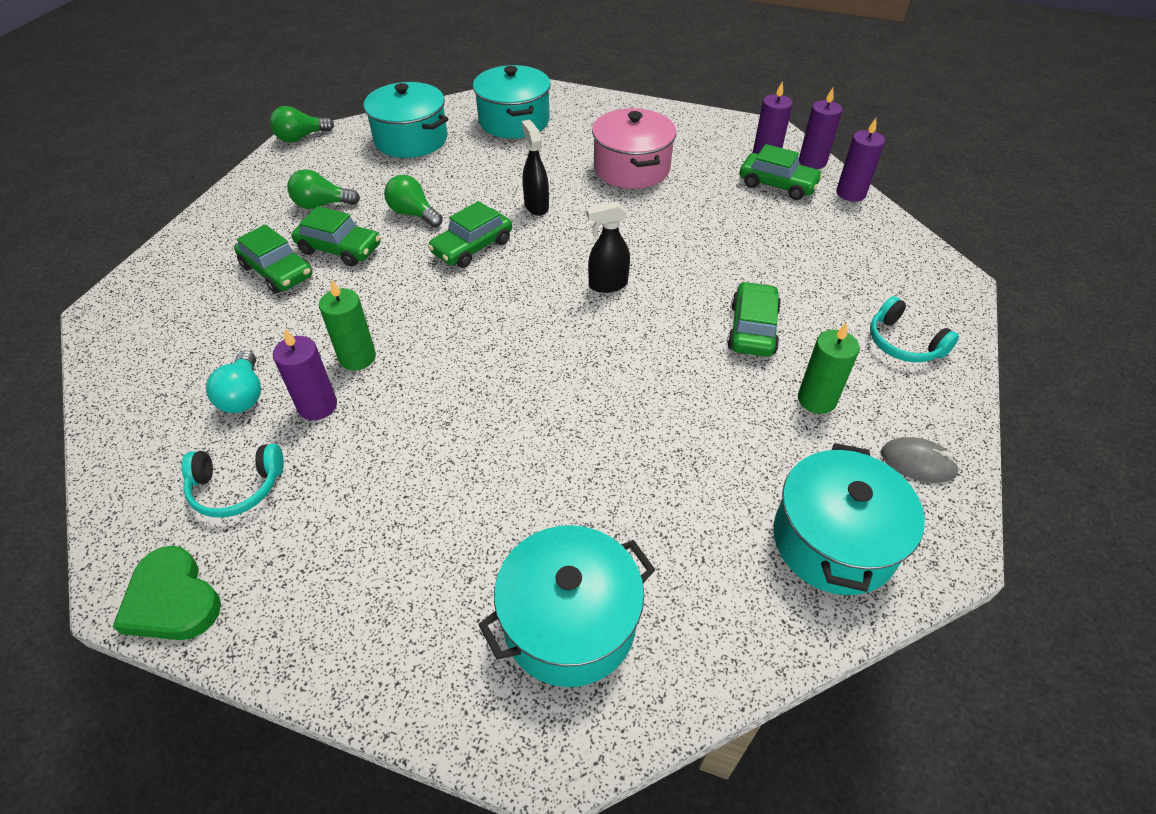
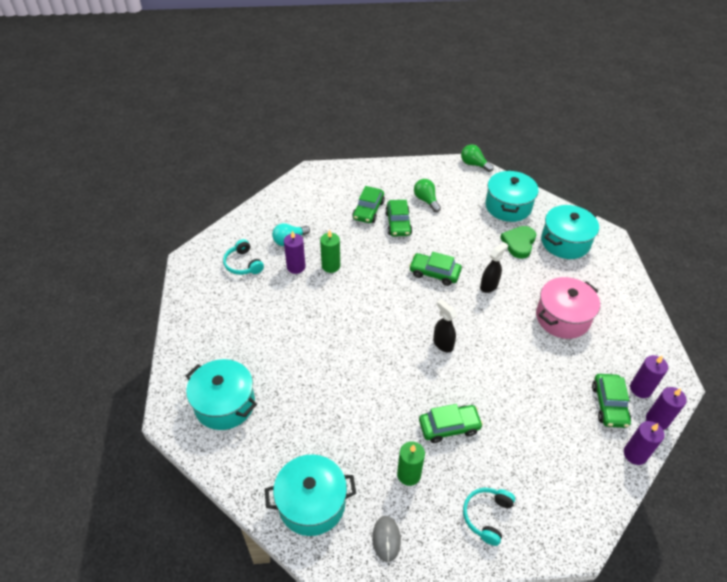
camera: 65 degrees right, 0 degrees up
(172, 600) = (188, 273): green heart -> green heart (519, 243)
(413, 214) = (444, 238): green light bulb -> none

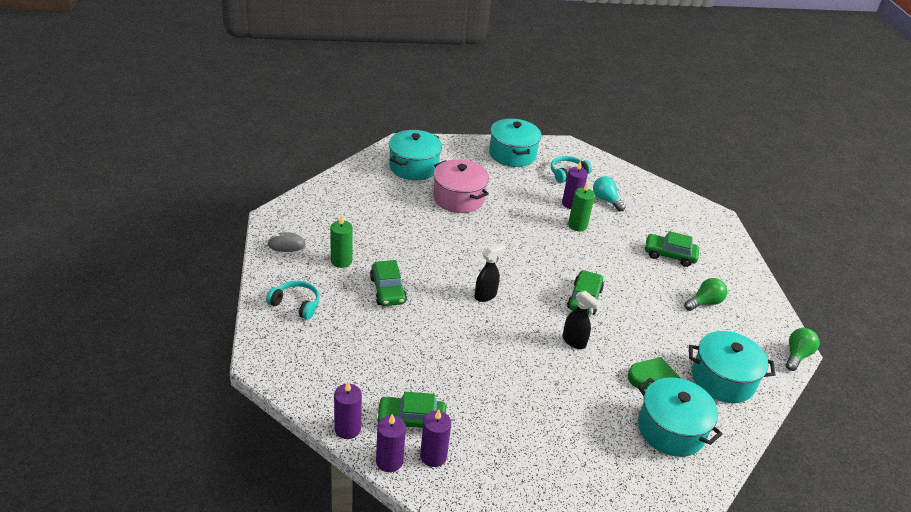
camera: 85 degrees right, 10 degrees down
(311, 503) = (322, 208): turquoise pot -> turquoise pot (512, 154)
(398, 223) = (655, 276): green car -> none
(562, 318) = (535, 401): pink pot -> pink pot (458, 198)

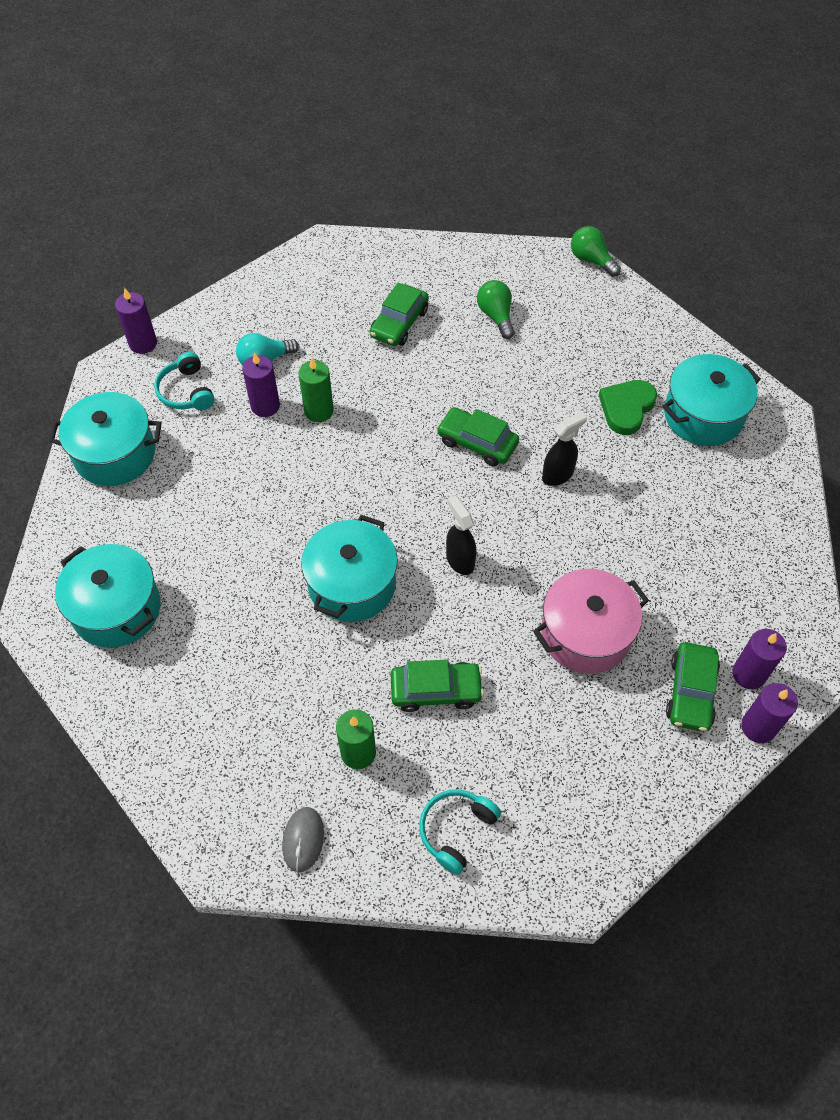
camera: 75 degrees left, 20 degrees up
(347, 429) = (706, 773): purple candle -> purple candle (143, 343)
(458, 198) = (221, 555): pink pot -> pink pot (585, 634)
(723, 379) = (627, 342): turquoise pot -> turquoise pot (352, 584)

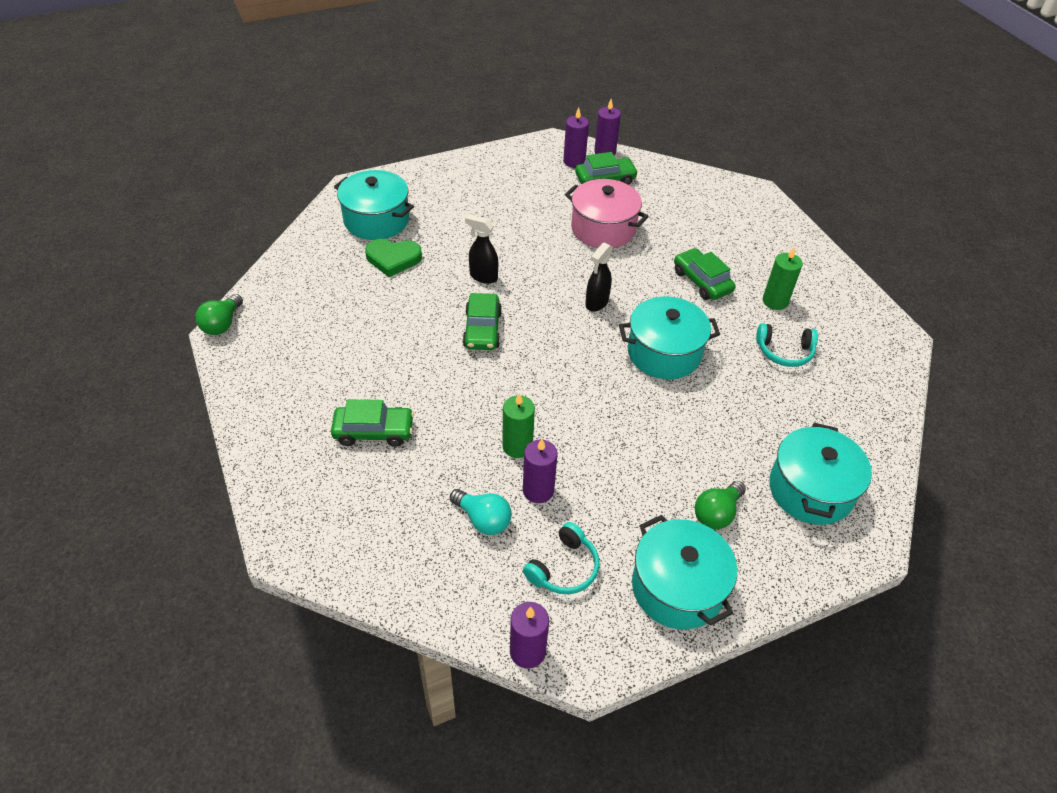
camera: 120 degrees left, 10 degrees down
(303, 840) = (848, 304): grey mouse -> none
(456, 830) = (775, 244): turquoise headphones -> turquoise headphones (784, 352)
(496, 316) = (328, 365): green light bulb -> green light bulb (717, 513)

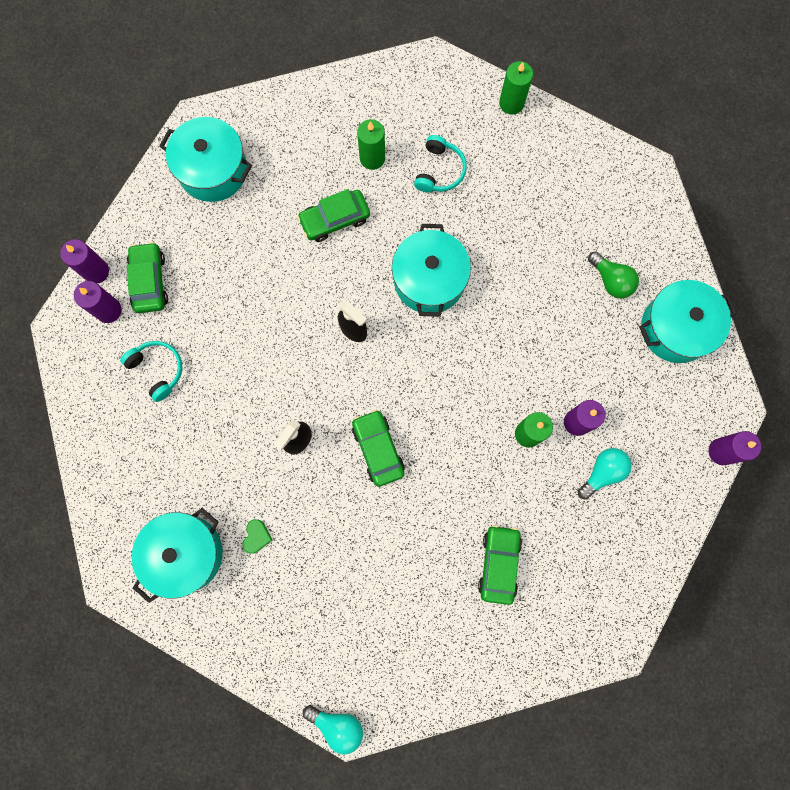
camera: 80 degrees left, 30 degrees up
(222, 324) = (337, 725): green light bulb -> turquoise light bulb
(393, 259) = (256, 536): green heart -> green heart, size x0.54
(482, 329) = (378, 449): green car -> green car turned 120 degrees counterclockwise
(564, 568) = (653, 412): turquoise headphones -> turquoise headphones (158, 369)
(603, 229) = (238, 301): pink pot -> none
(810, 490) = (594, 200): turquoise pot -> turquoise pot (213, 170)
(890, 404) = (511, 103): none -> green candle

